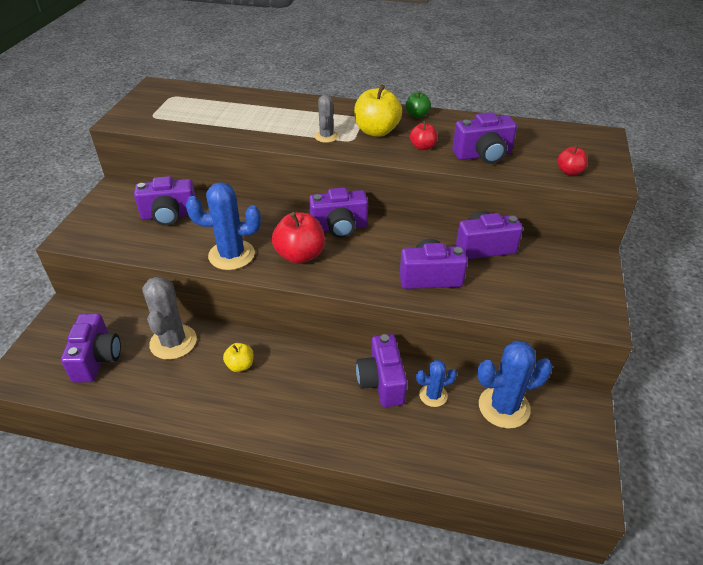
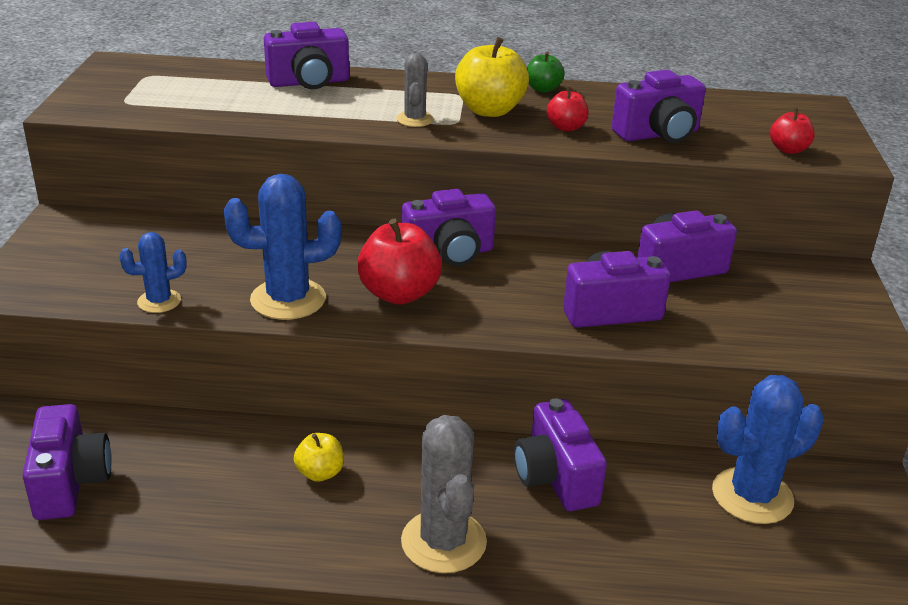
camera: 10 degrees left, 10 degrees down
(169, 215) = (167, 251): purple camera -> purple camera (309, 82)
(173, 342) = (197, 448): grey cactus -> grey cactus (443, 542)
(433, 395) = (640, 489): blue cactus -> blue cactus (159, 301)

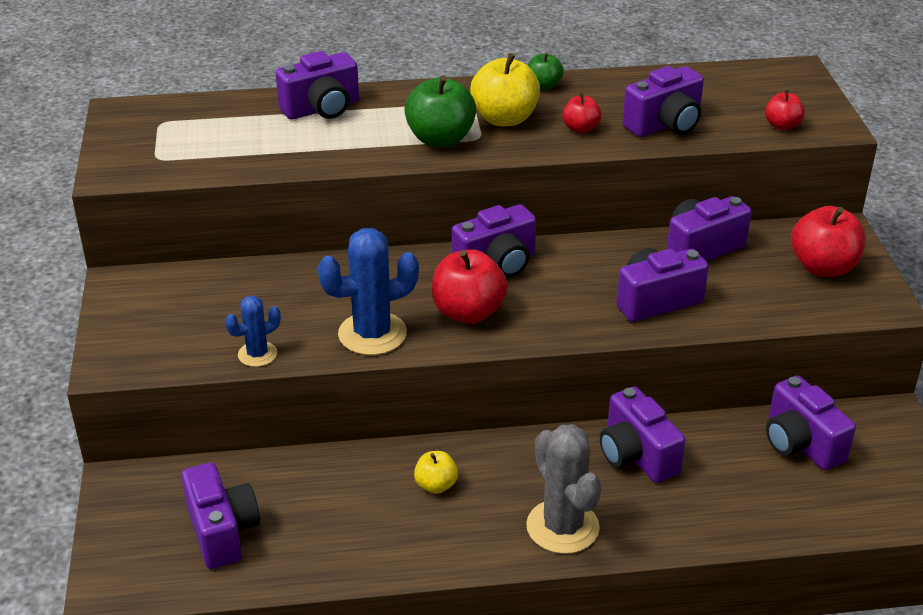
camera: 10 degrees left, 5 degrees up
(414, 119) = (440, 139): grey cactus -> green apple
(752, 496) = (801, 444): blue cactus -> purple camera
(812, 304) = (823, 267): none -> red apple

